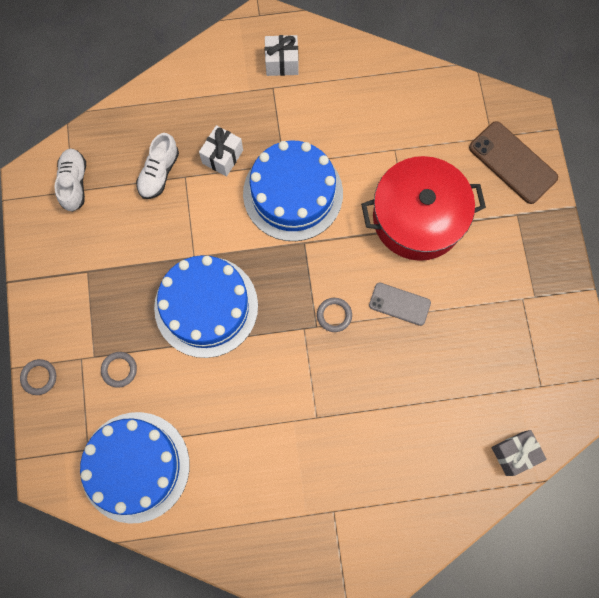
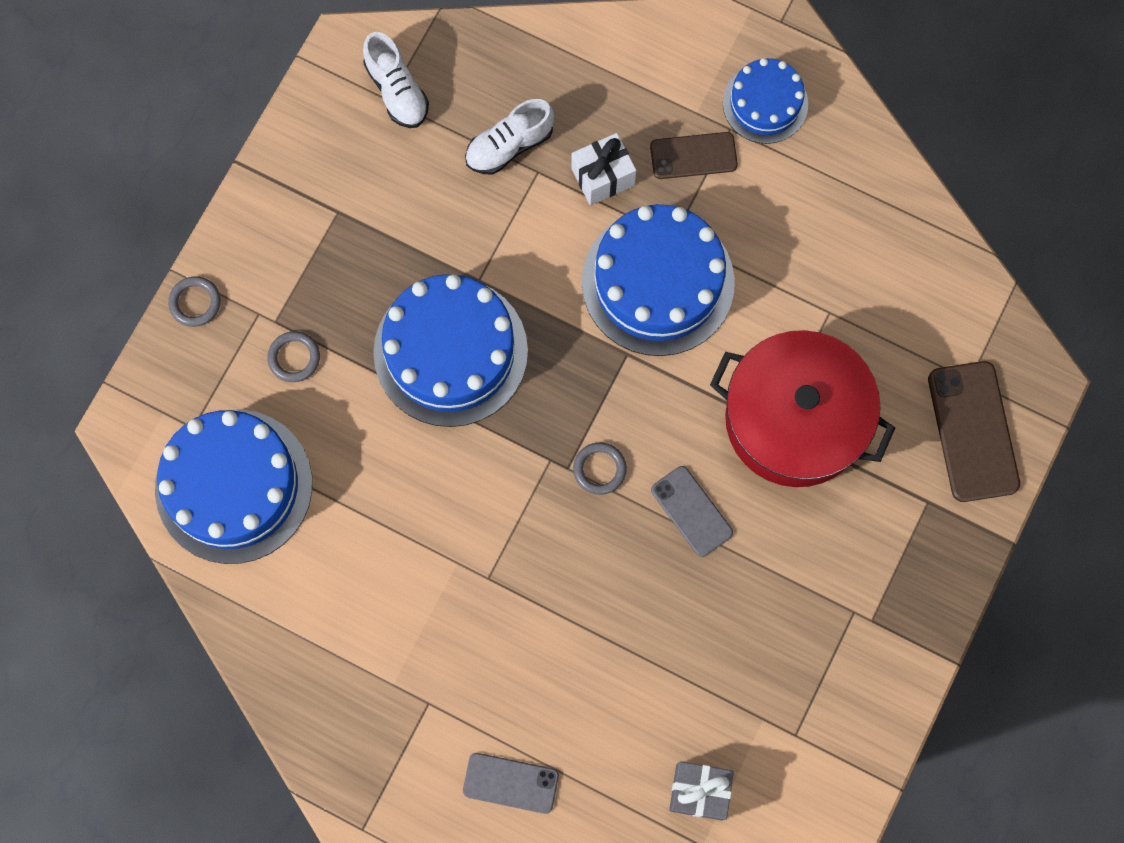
camera: 35 degrees right, 0 degrees up
(74, 183) = (397, 91): white shoe -> white shoe turned 120 degrees clockwise
(263, 114) = (693, 156): none -> brown phone
(282, 63) = (765, 103): white gift -> blue cake
(411, 523) = (510, 783): none -> grey phone

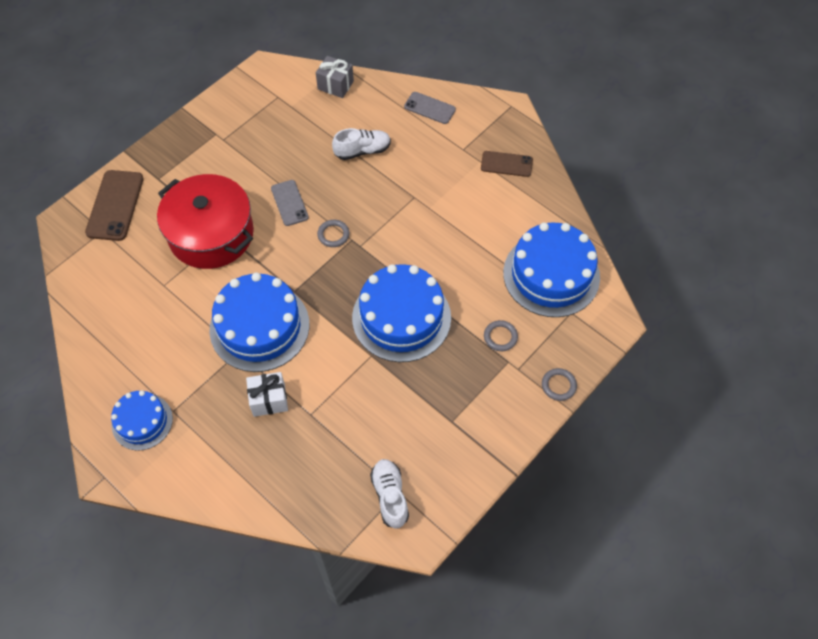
camera: 165 degrees left, 15 degrees down
(509, 146) = (324, 436): white shoe -> white shoe (362, 151)
(693, 156) = (204, 399): brown phone -> brown phone (506, 164)

